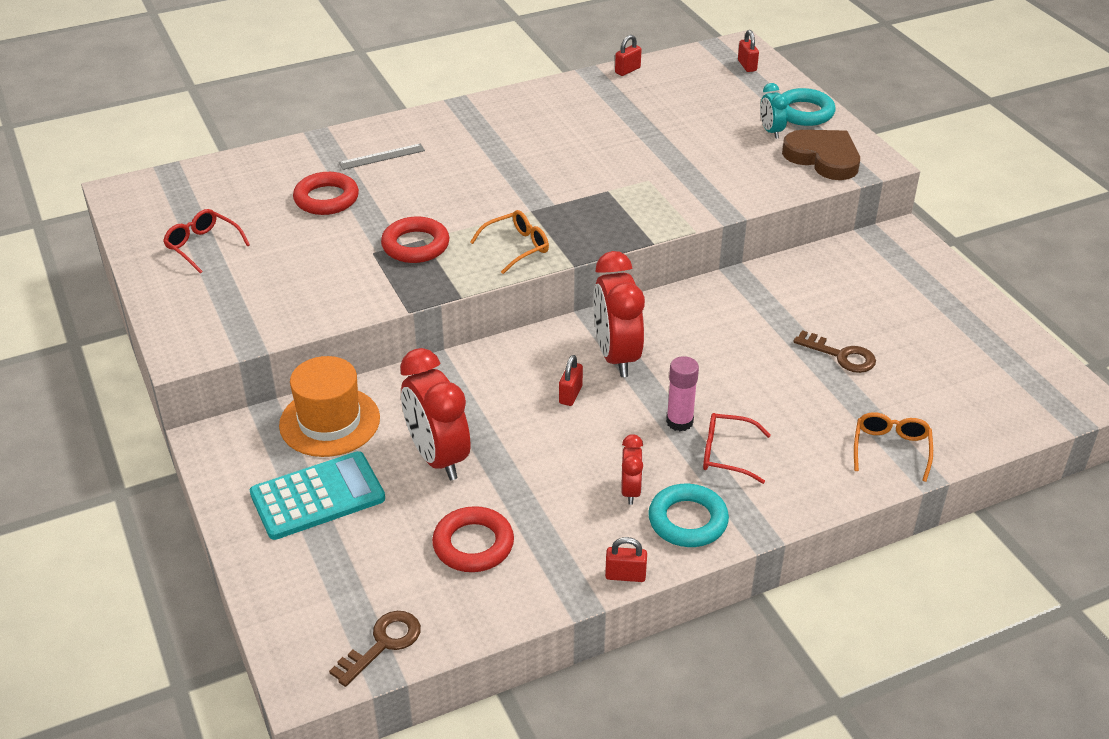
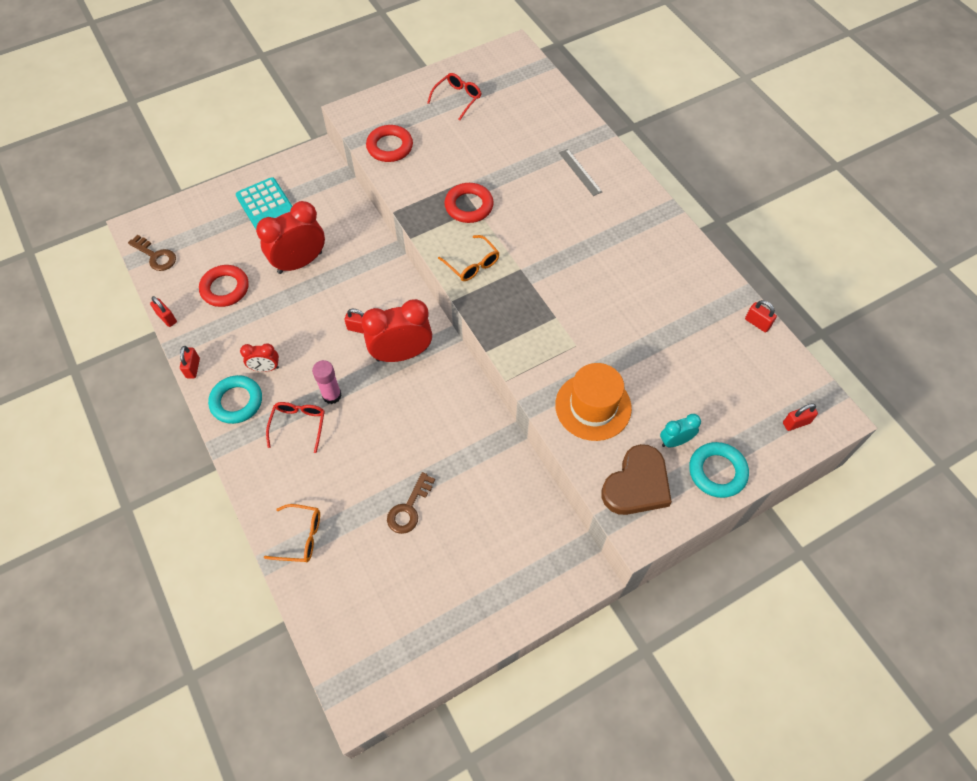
camera: 85 degrees right, 20 degrees up
(326, 199) = (520, 150): red ring -> red ring (390, 147)
(329, 422) = (333, 205): orange hat -> orange hat (593, 406)
(523, 616) = (167, 318): none -> red padlock

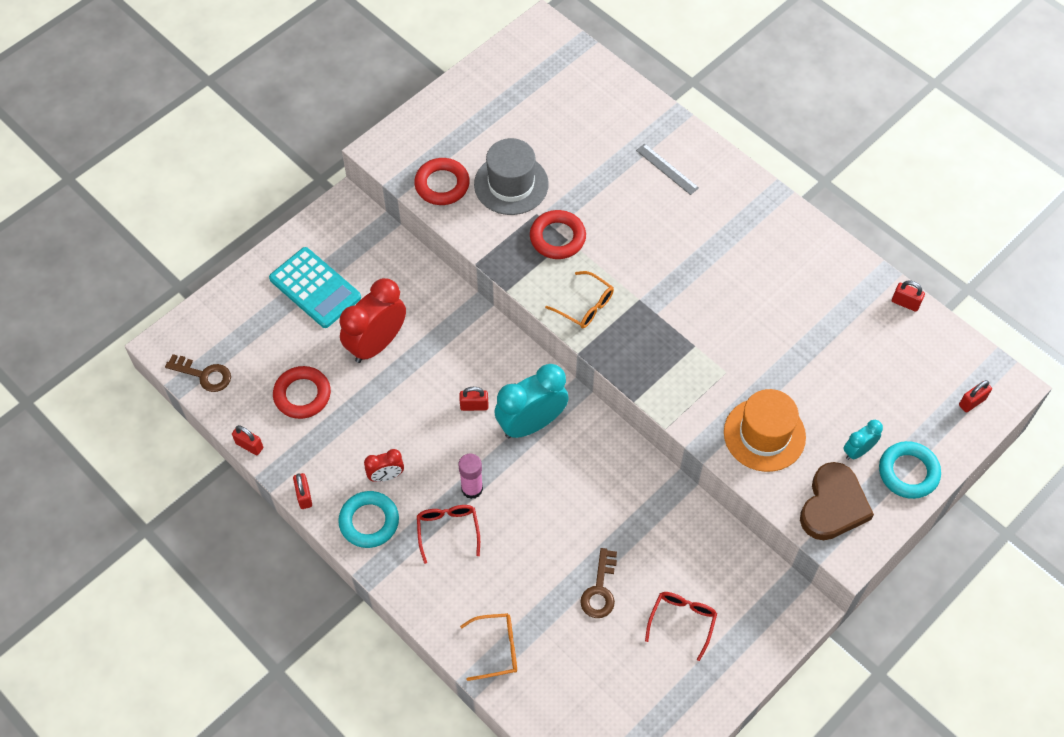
camera: 15 degrees left, 0 degrees up
(401, 354) = (531, 423): red clock -> turquoise clock
(446, 158) = (511, 184): none -> grey hat
(457, 98) = (498, 106): red glasses -> red glasses (682, 621)

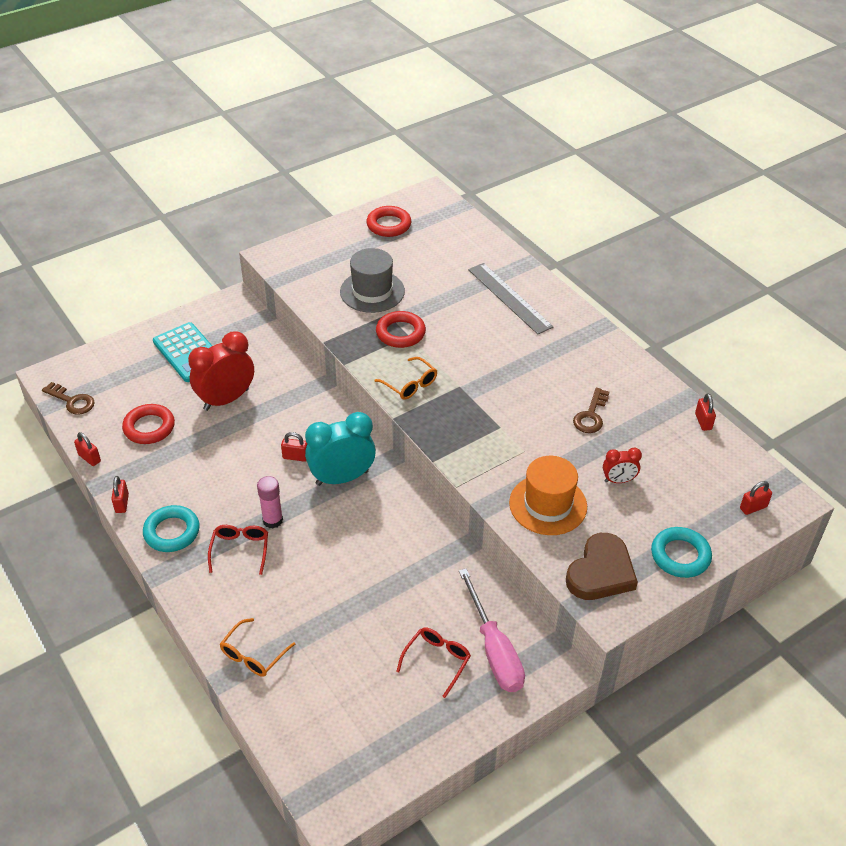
camera: 10 degrees right, 15 degrees down
(386, 476) = (199, 499): red clock -> red clock (618, 480)
(442, 185) = (314, 284): red ring -> red ring (389, 225)
(497, 649) = (253, 655): orange glasses -> orange glasses turned 120 degrees clockwise
(600, 589) = (365, 621): brown key -> brown key (591, 415)
(667, 169) = (509, 298): grey ruler -> grey ruler, size x1.78
(736, 599) = (494, 650): none -> pink screwdriver
(858, 451) = (634, 531): turquoise clock -> none
(905, 303) = (703, 421): red padlock -> red padlock turned 45 degrees clockwise

